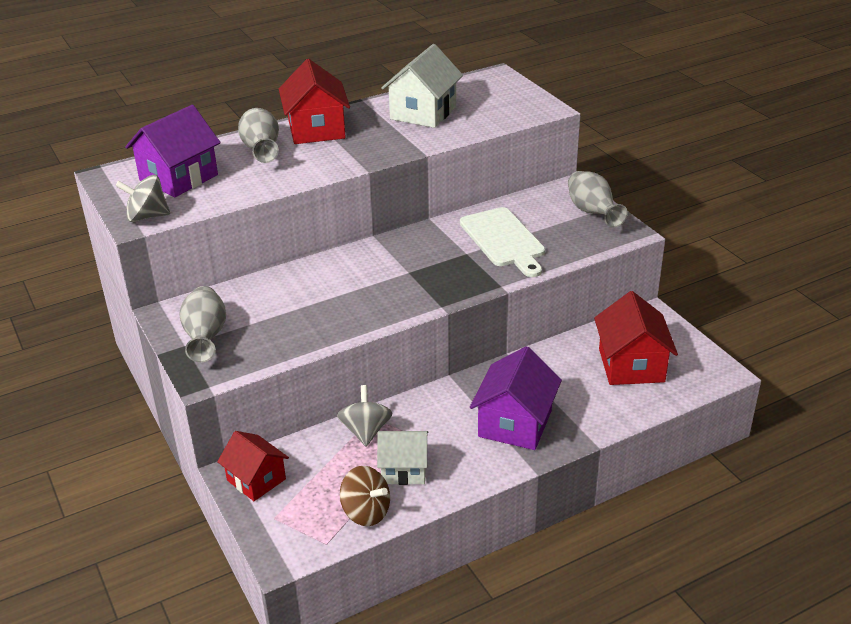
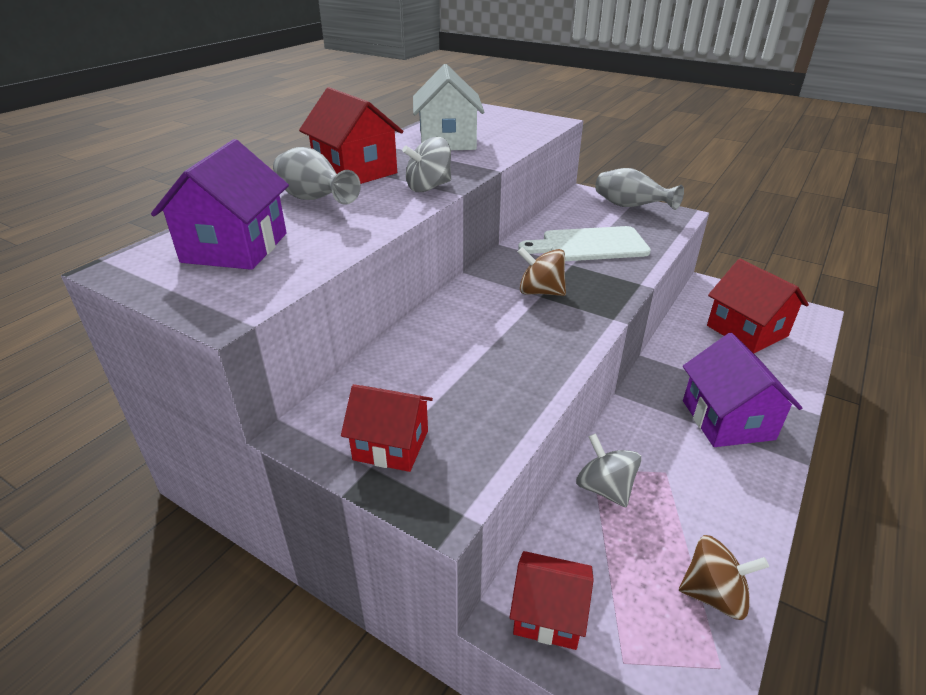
camera: 30 degrees left, 0 degrees up
(147, 216) = (234, 301): grey spinning top -> grey spinning top (428, 187)
(206, 338) = (391, 445): grey vase -> red house
(404, 469) = (690, 517): white house -> none
(412, 269) = (540, 292): none -> brown spinning top
(503, 240) = (589, 245): white cutting board -> white cutting board turned 135 degrees clockwise

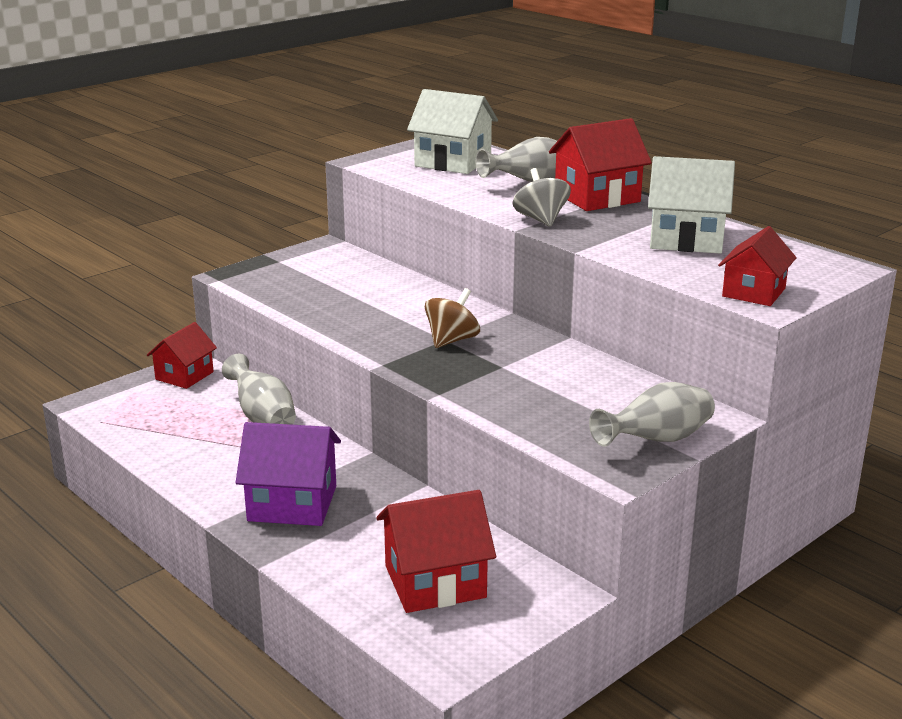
camera: 105 degrees right, 10 degrees down
(235, 247) = (453, 162): purple house -> white house
(391, 445) = (292, 267): red house -> red house (753, 292)
(589, 245) = (545, 385): white cutting board -> none
(604, 488) = (262, 417): grey spinning top -> grey vase
(714, 594) = (142, 434): brown spinning top -> none

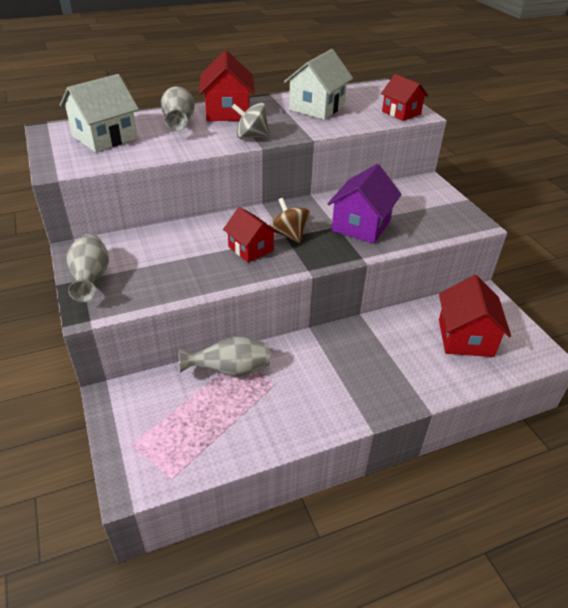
camera: 70 degrees left, 15 degrees up
(184, 376) = (126, 404): red house -> red house (250, 249)
(292, 503) = (359, 379): purple house -> purple house (361, 225)
(656, 441) = (446, 204): grey vase -> grey vase (91, 279)

